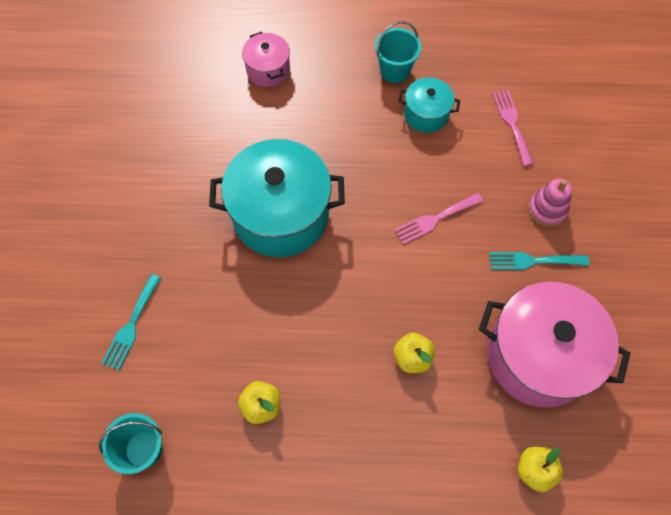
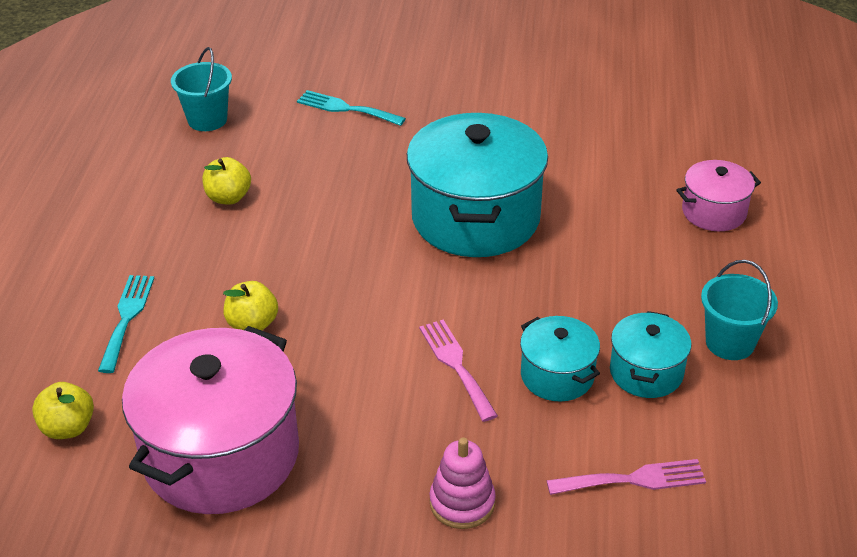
camera: 95 degrees right, 25 degrees down
(436, 161) = (557, 375): none -> turquoise pot
(533, 261) = (372, 471): turquoise fork -> turquoise fork (127, 318)

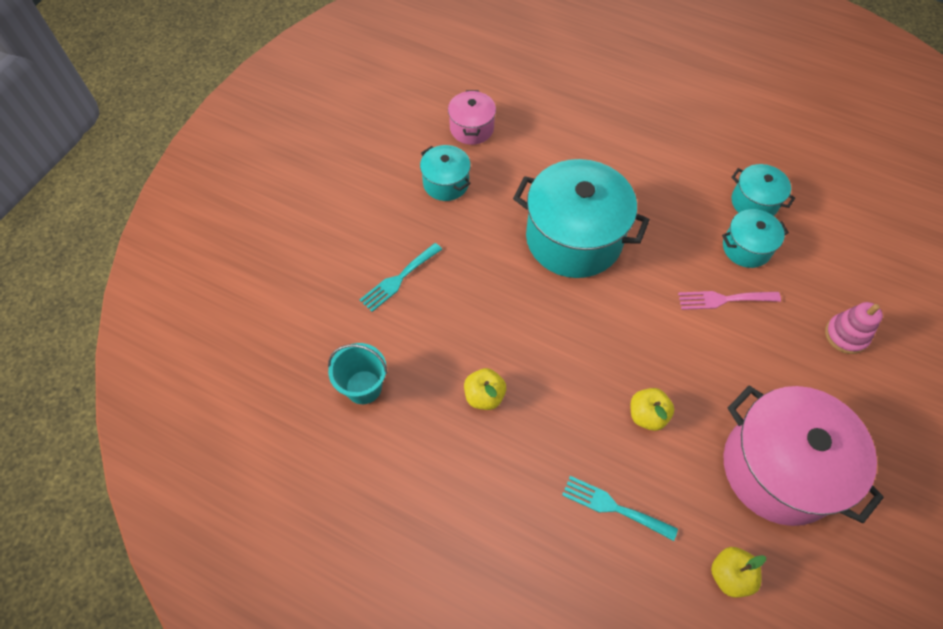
camera: 70 degrees left, 20 degrees up
(495, 108) = (446, 183): none -> turquoise pot
(633, 479) = (840, 242): pink fork -> none
(714, 212) = (615, 111): pink pot -> pink pot (471, 128)
(730, 343) = (738, 153): turquoise bucket -> none

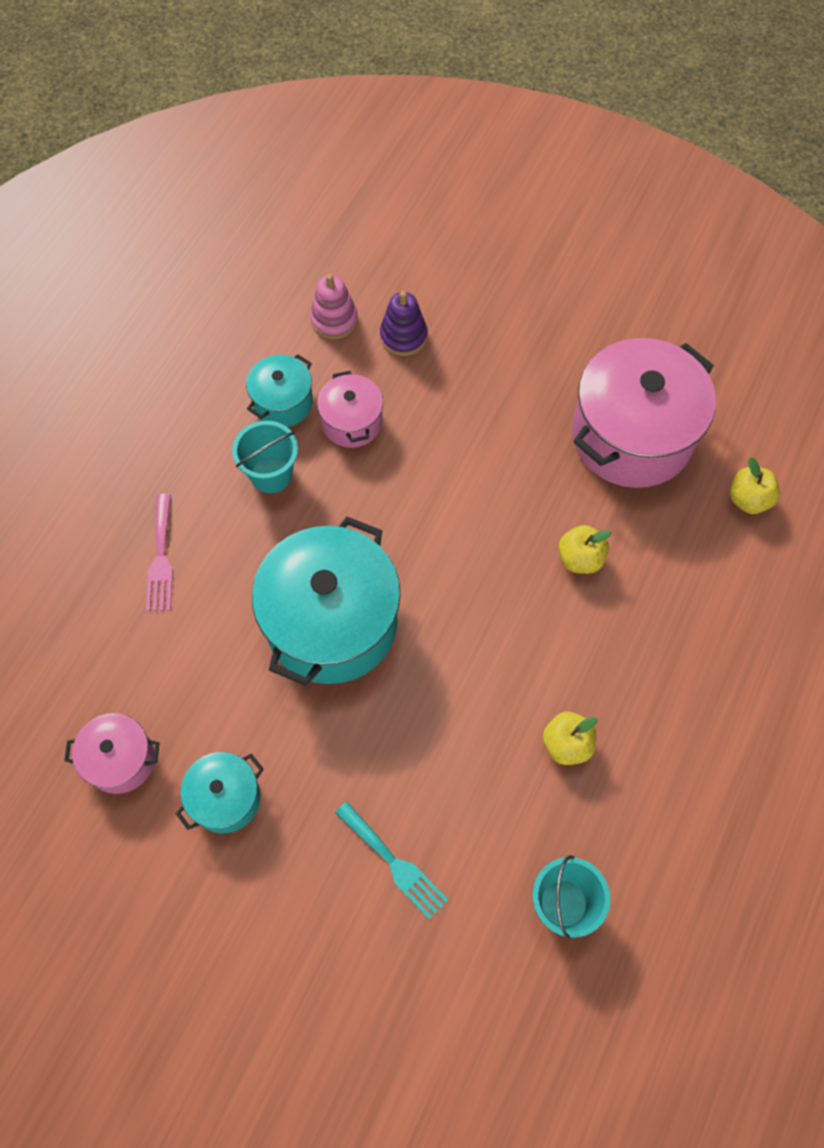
camera: 90 degrees left, 5 degrees up
(613, 507) = (691, 604): turquoise fork -> none
(690, 197) = (271, 474): none -> turquoise bucket
(723, 299) = (425, 458): pink fork -> pink fork (161, 558)
(746, 248) = (352, 422): turquoise pot -> pink pot
(839, 283) = (403, 336): none -> purple stacking toy
(846, 335) = (471, 343): pink stacking toy -> pink stacking toy (334, 320)

